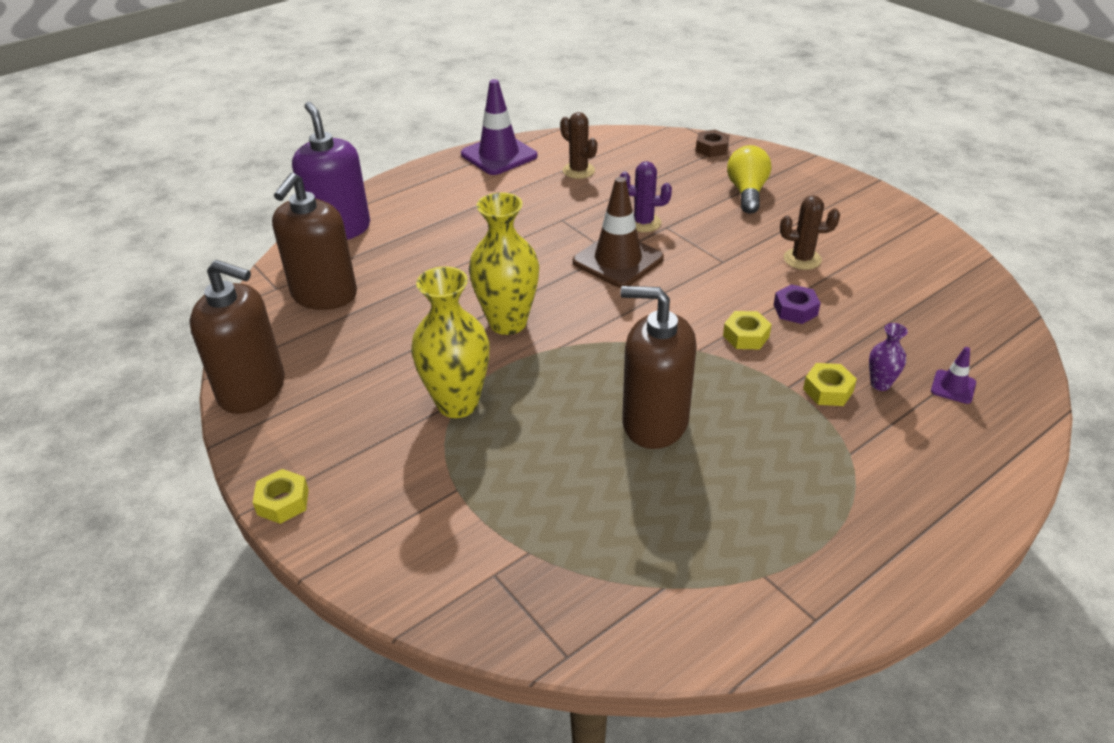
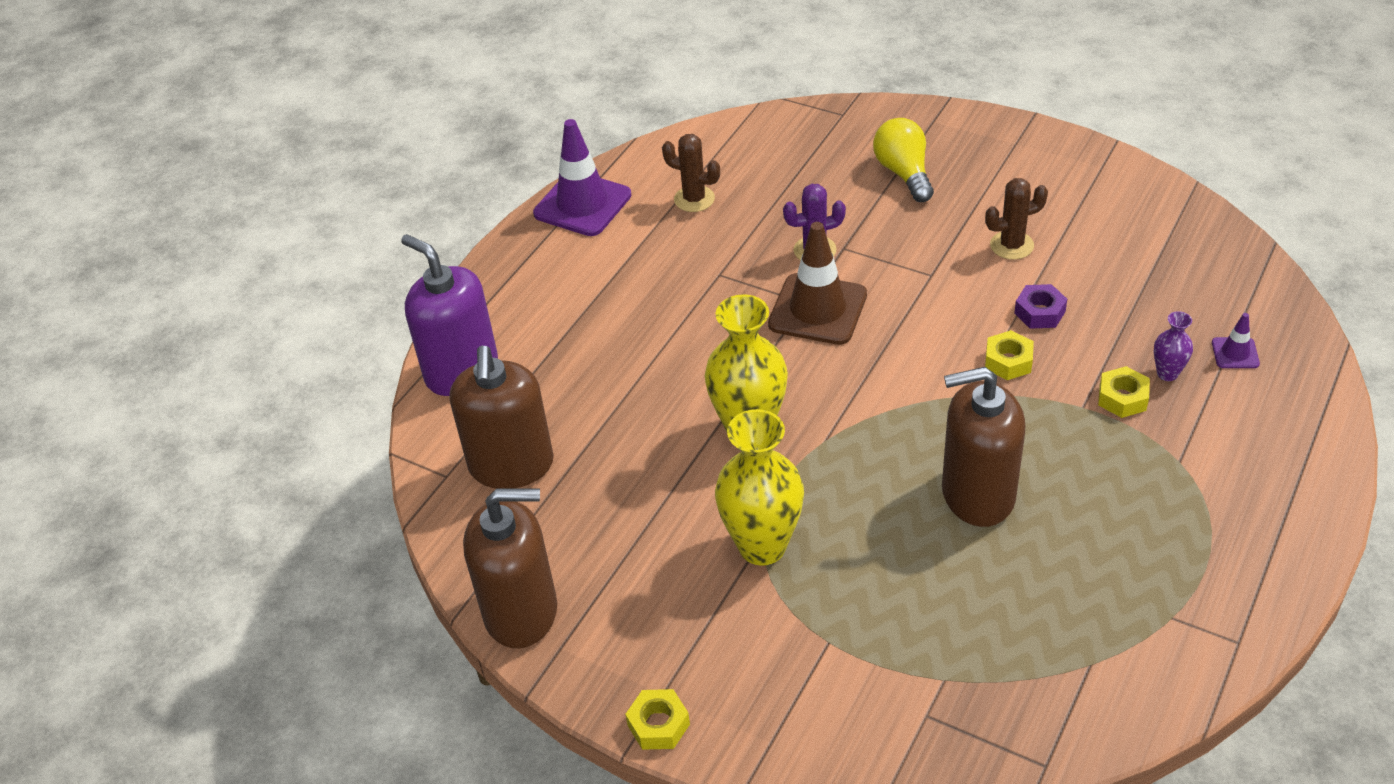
camera: 20 degrees left, 5 degrees up
(711, 149) = (829, 122): brown nut -> none

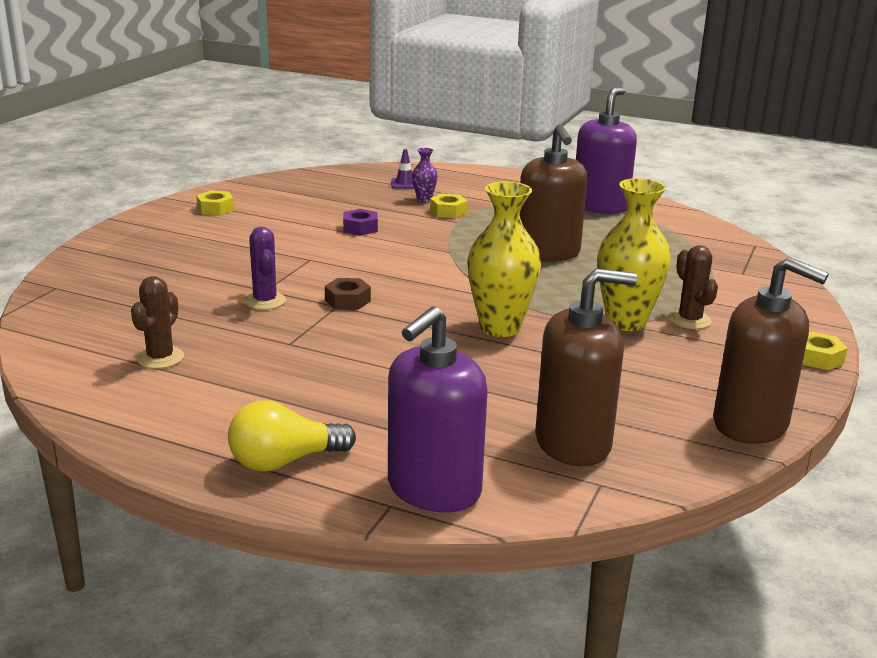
camera: 100 degrees left, 20 degrees down
(521, 612) = (750, 424): brown soap dispenser -> brown soap dispenser turned 135 degrees clockwise
(582, 204) = (138, 425): purple traffic cone -> none
(817, 309) = (347, 300): brown traffic cone -> brown nut
(904, 173) = (167, 265): yellow light bulb -> yellow light bulb (284, 461)
(1008, 361) = (413, 239): yellow nut -> yellow nut (215, 209)
(1011, 245) = (280, 232): brown cactus -> brown cactus (689, 320)
(1192, 582) = (600, 206): none -> purple soap dispenser

